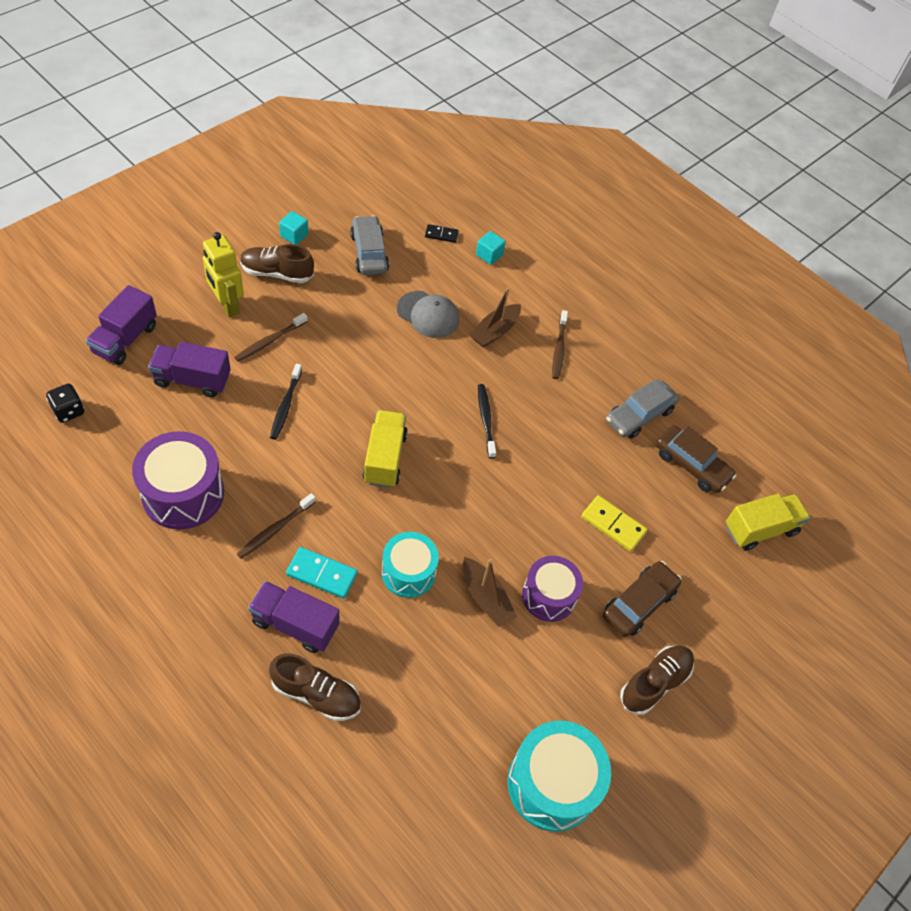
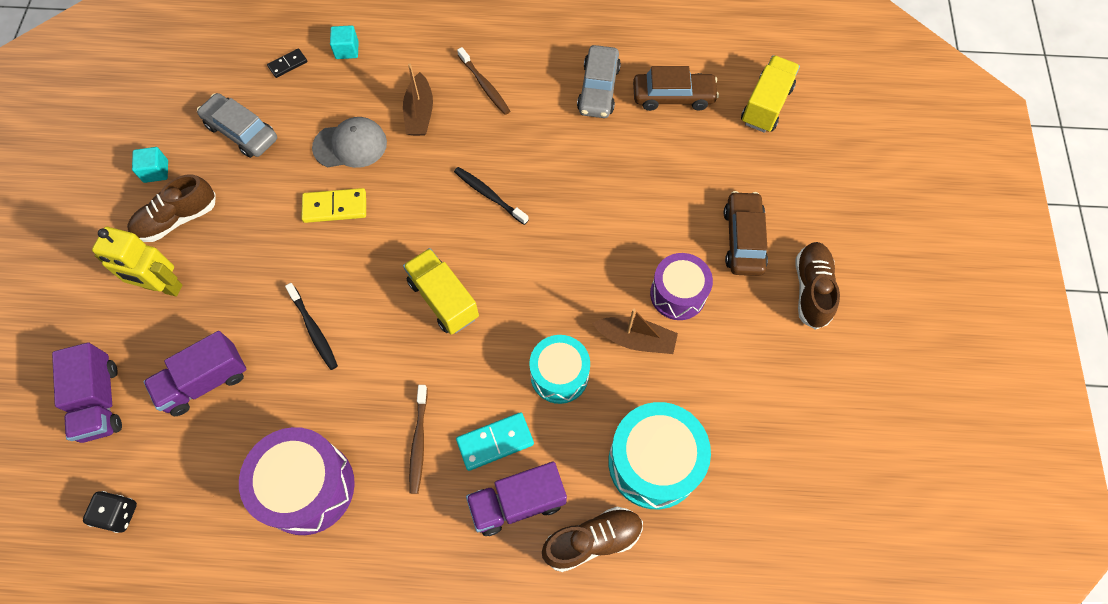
camera: 35 degrees left, 10 degrees up
(270, 341) = (238, 286): brown toothbrush -> none
(552, 783) = (821, 433): turquoise drum -> turquoise drum (653, 462)
(613, 525) = (666, 195): yellow domino -> yellow domino (335, 207)

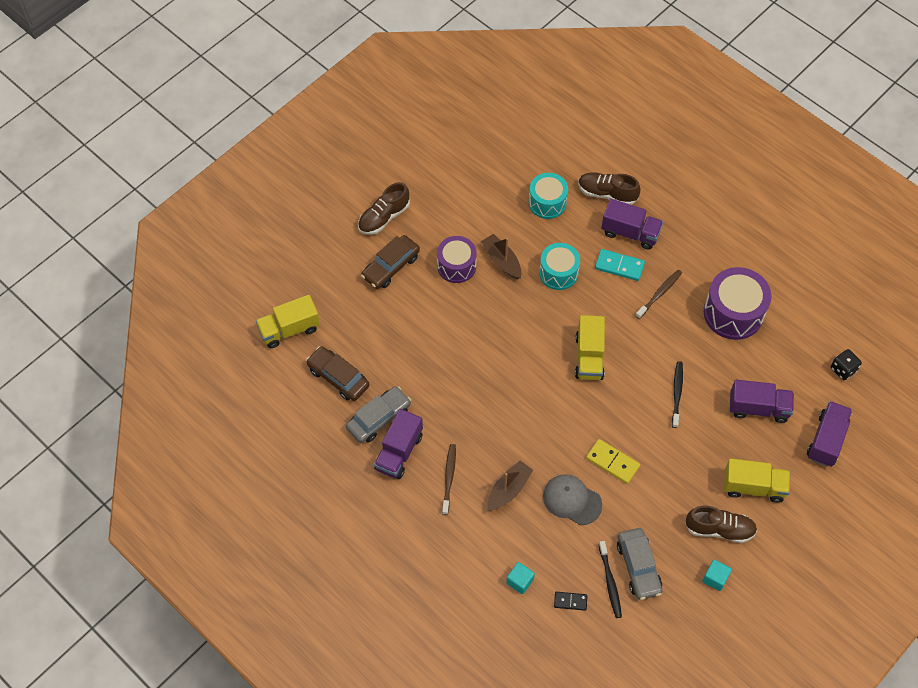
camera: 140 degrees left, 5 degrees down
(163, 287) = (753, 487): yellow robot -> yellow truck
(489, 195) = (511, 399): black toothbrush -> black toothbrush (610, 582)
(551, 75) = (399, 452): none -> purple truck
(653, 462) = (547, 202): turquoise drum -> turquoise drum, size x0.67

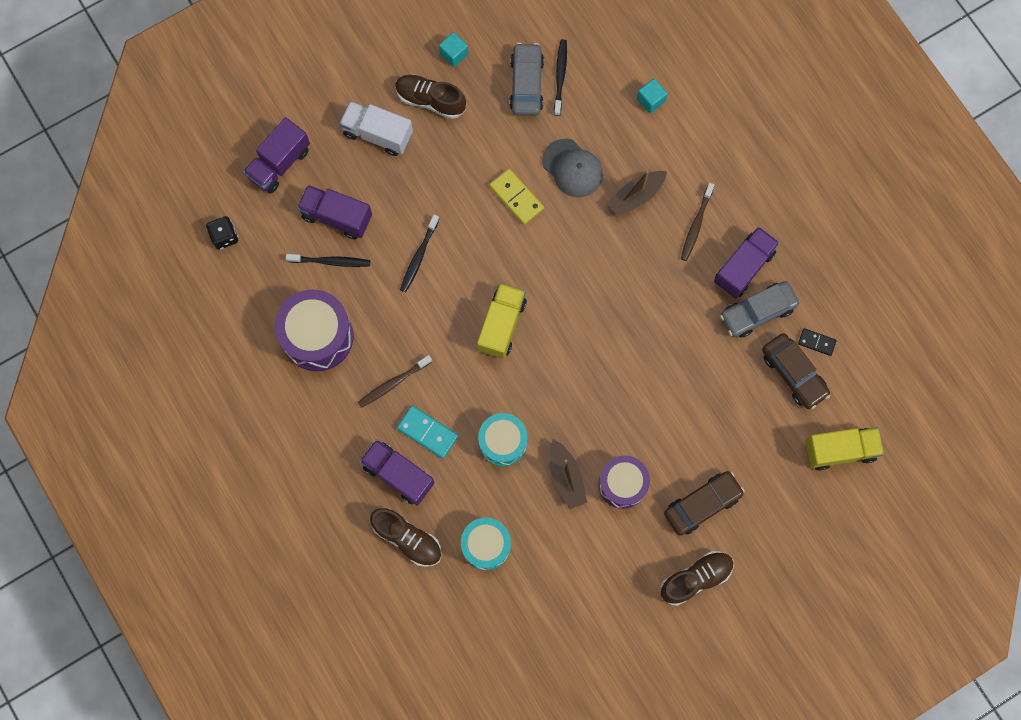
camera: 165 degrees left, 15 degrees up
(570, 601) = (606, 68): black domino -> black domino (816, 342)
(747, 371) = (330, 261): none -> black toothbrush
(753, 487) = (377, 134): yellow truck -> white truck

